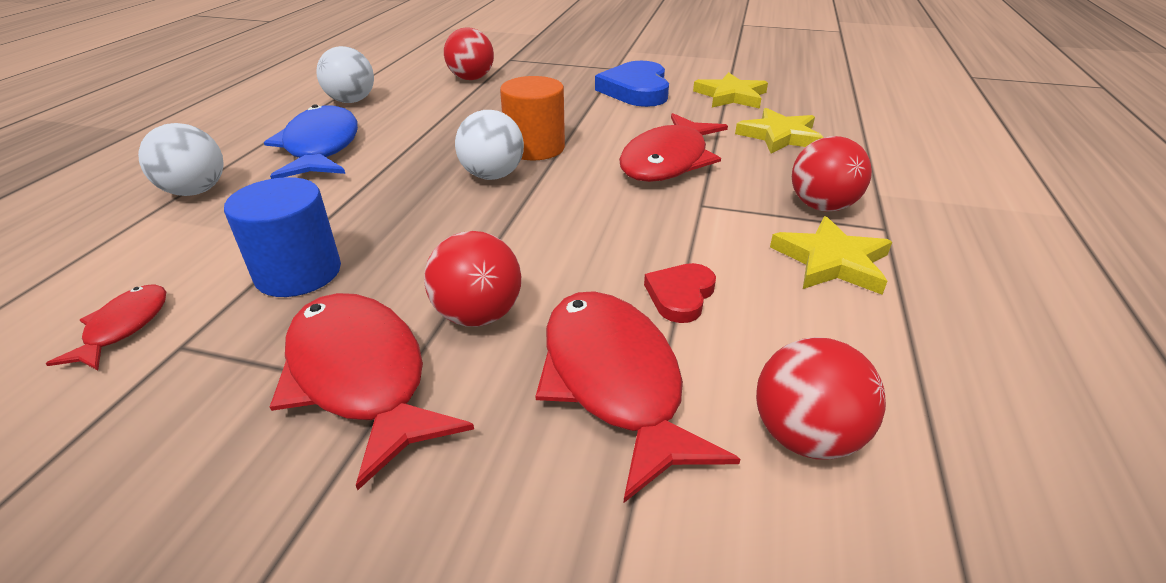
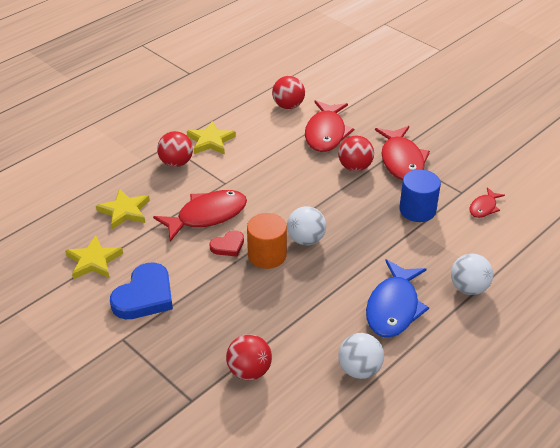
camera: 150 degrees left, 5 degrees up
(680, 295) = (279, 149): red heart -> red heart (228, 246)

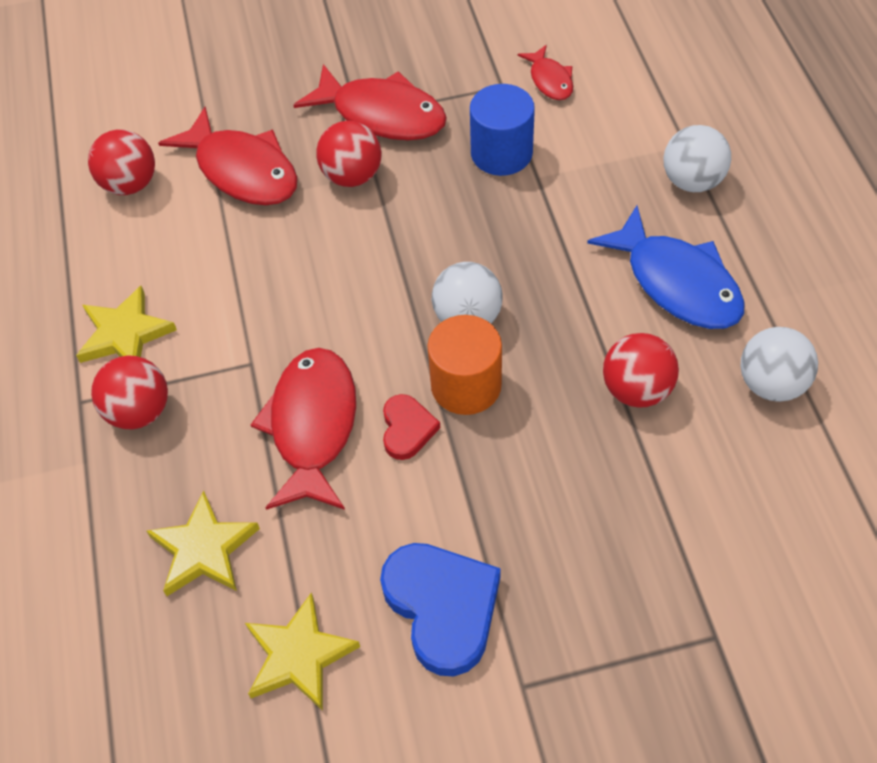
camera: 55 degrees left, 15 degrees up
(249, 371) = (698, 526): red ball -> red ball (636, 389)

